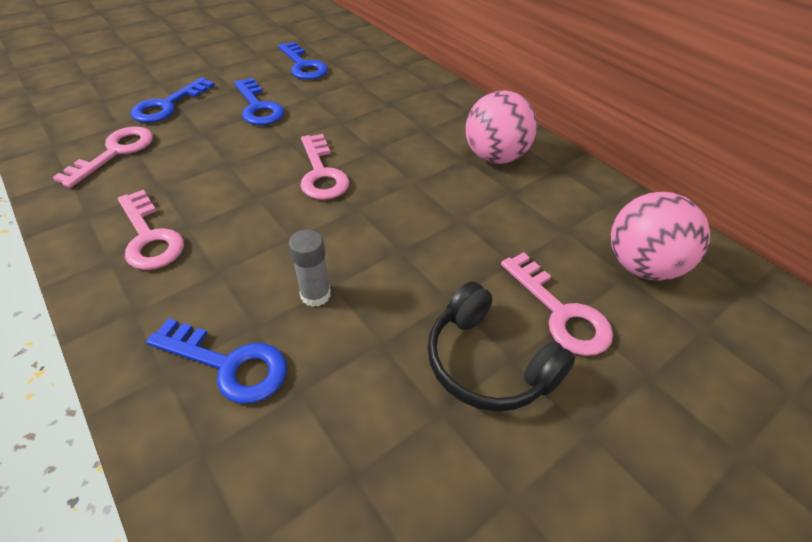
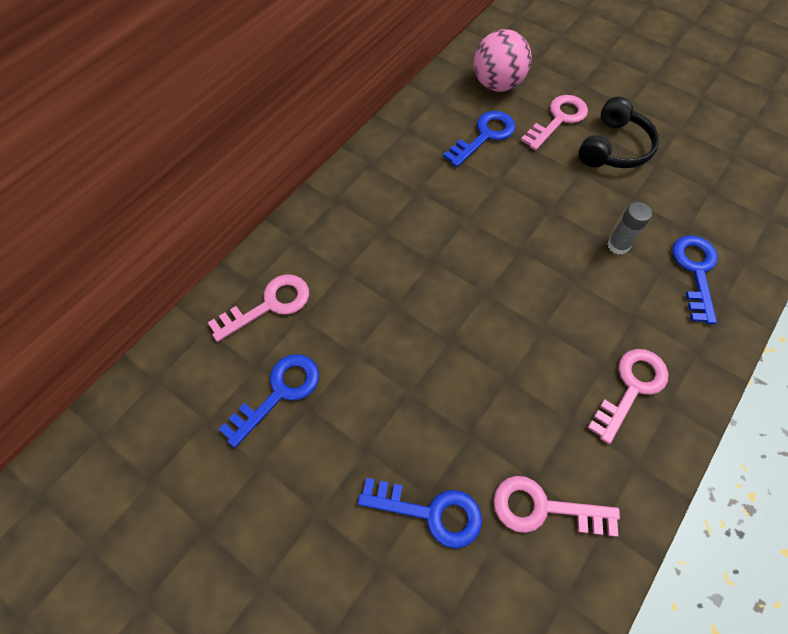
camera: 105 degrees left, 15 degrees up
(258, 107) = (397, 400): blue key -> blue key (484, 136)
(321, 173) = (487, 290): pink key -> pink key (269, 305)
(495, 157) = (407, 170): pink ball -> none

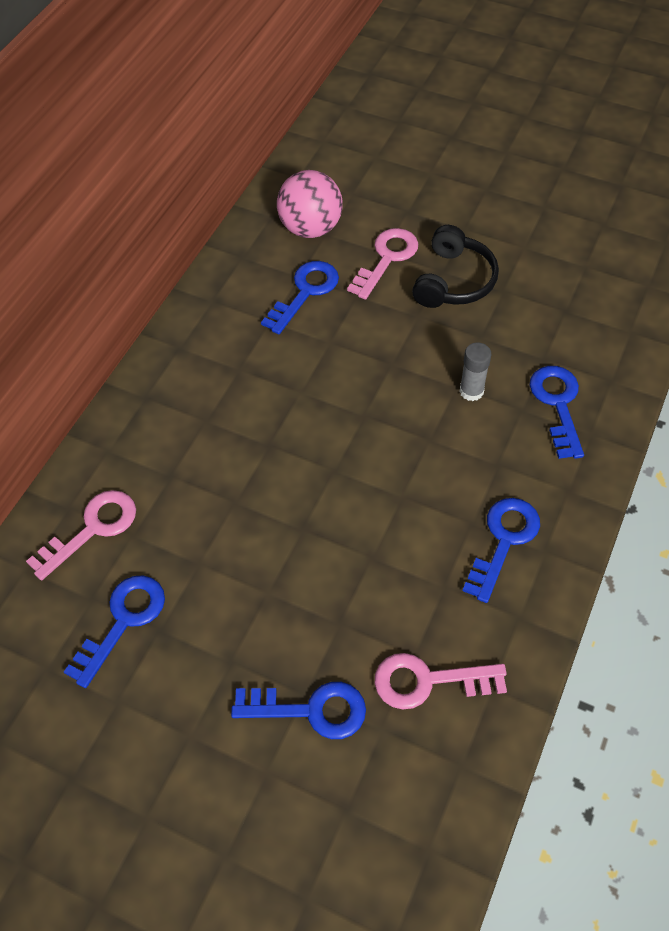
camera: 10 degrees left, 5 degrees down
(631, 388) = (504, 541): pink key -> blue key

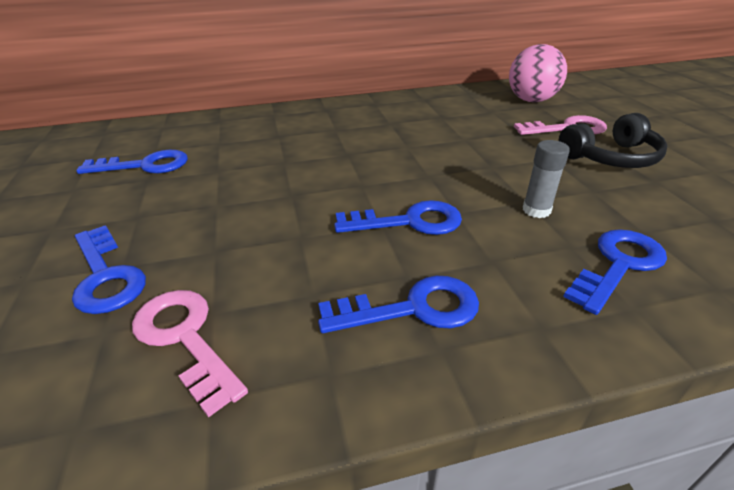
camera: 50 degrees right, 20 degrees down
(92, 529) = (211, 131): pink key -> none
(305, 292) = (484, 117): blue key -> blue key (409, 222)

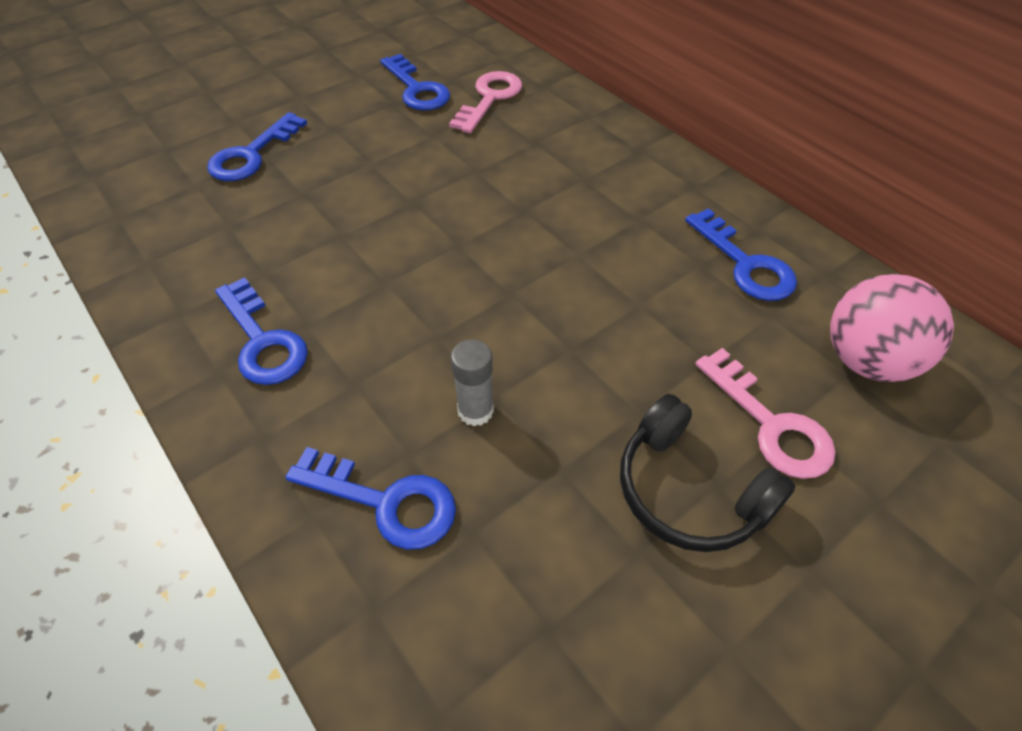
camera: 65 degrees right, 15 degrees up
(185, 338) = (198, 225): pink key -> pink key (490, 98)
(409, 222) = (399, 303): blue key -> blue key (745, 264)

